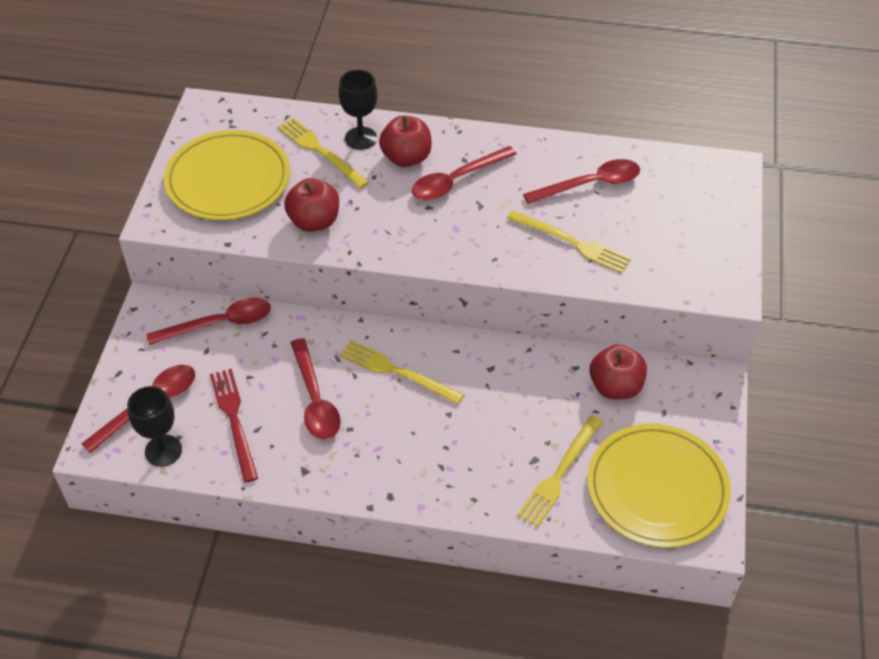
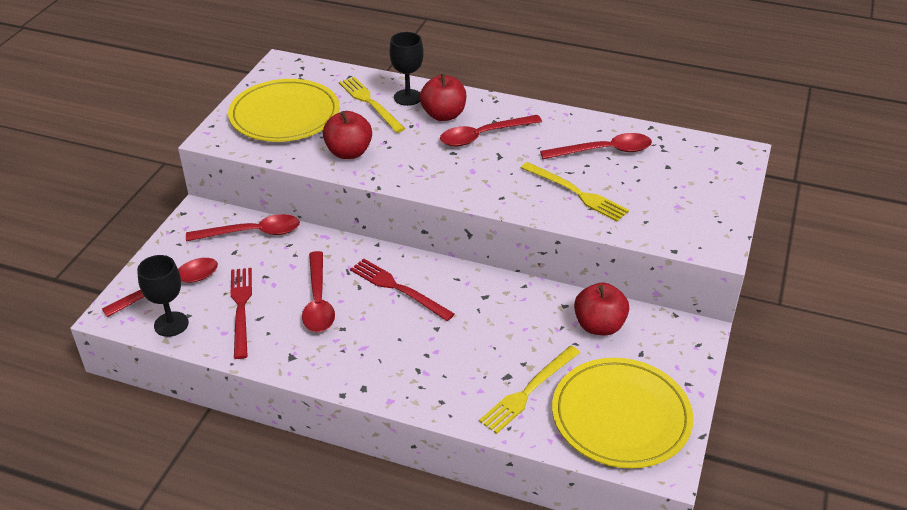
camera: 10 degrees right, 10 degrees down
(397, 372) = (398, 288): yellow fork -> red fork

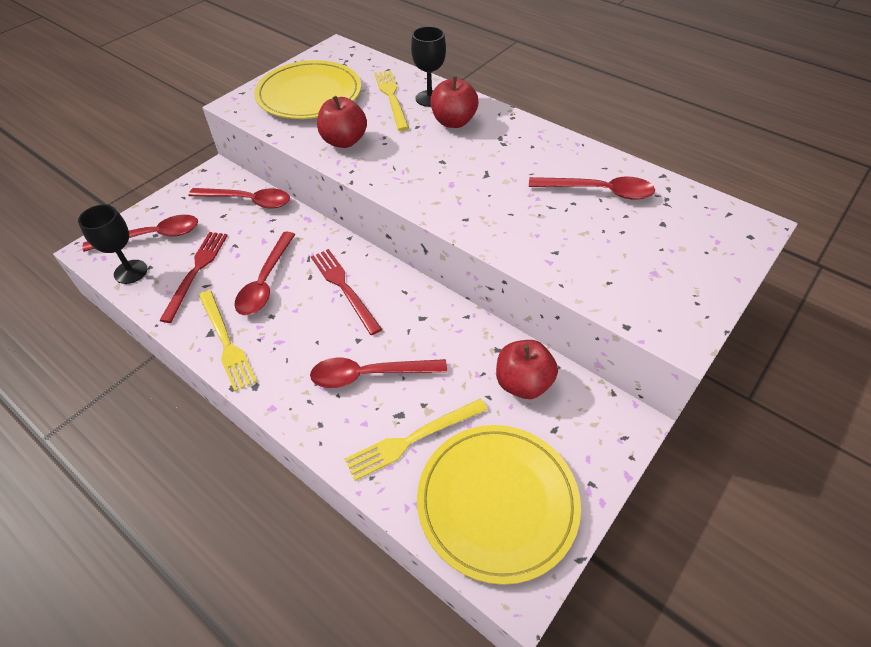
camera: 20 degrees right, 10 degrees up
(483, 136) = (481, 150): red spoon -> red spoon (369, 375)
(576, 193) = (546, 231): yellow fork -> yellow fork (226, 342)

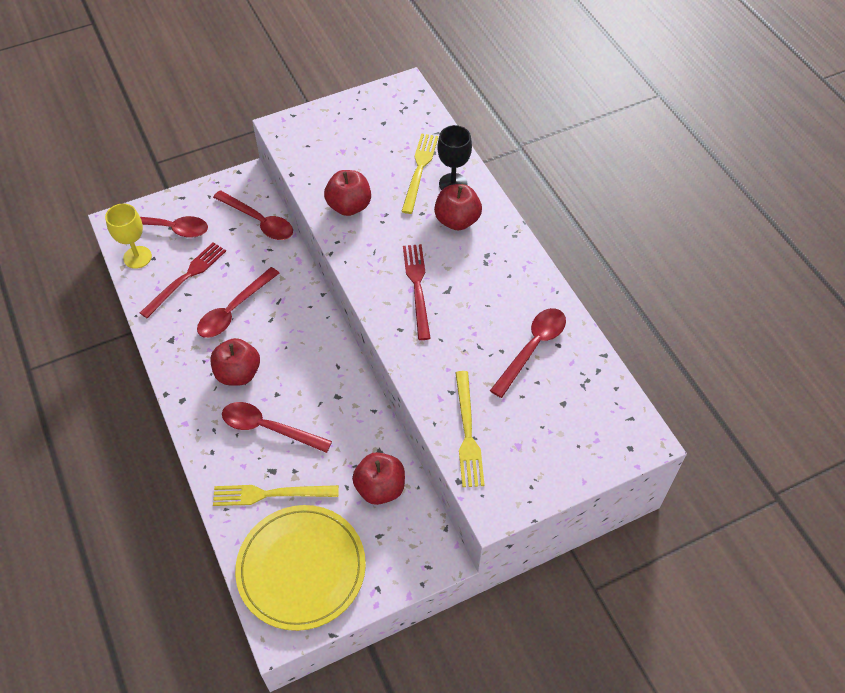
camera: 25 degrees right, 5 degrees up
(130, 272) = (137, 257): black goblet -> yellow goblet
(226, 342) = (179, 353): yellow fork -> yellow fork (467, 432)
(304, 336) = (238, 373): none -> red apple
(309, 94) = (349, 139): yellow plate -> none
(344, 288) = (291, 342): red fork -> red fork (417, 287)
(599, 191) = (532, 348): red spoon -> red spoon turned 90 degrees counterclockwise

